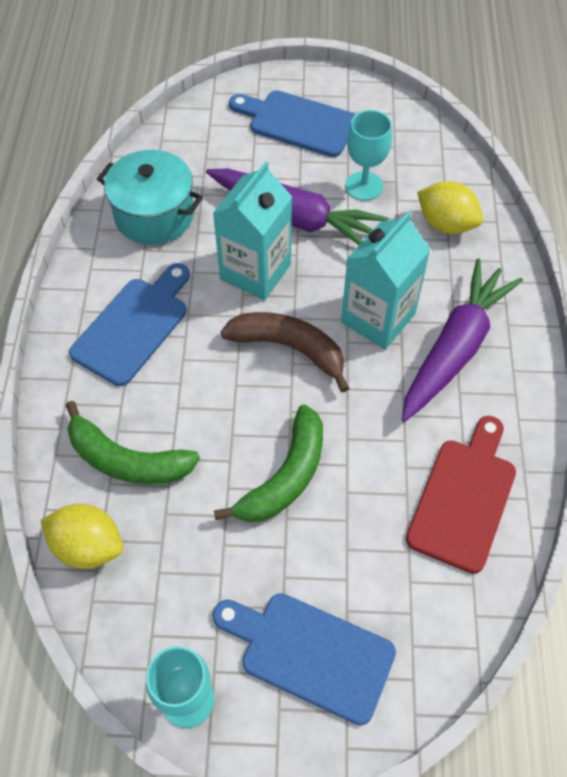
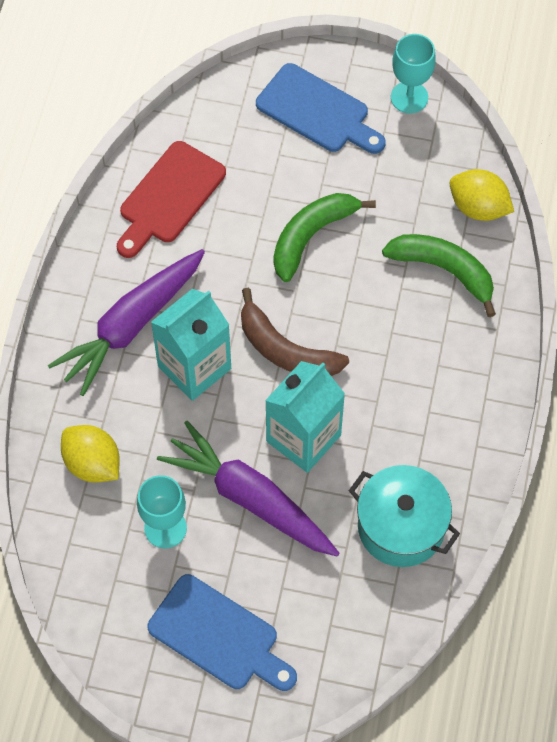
camera: 170 degrees left, 5 degrees up
(134, 326) = (430, 396): blue cutting board -> none

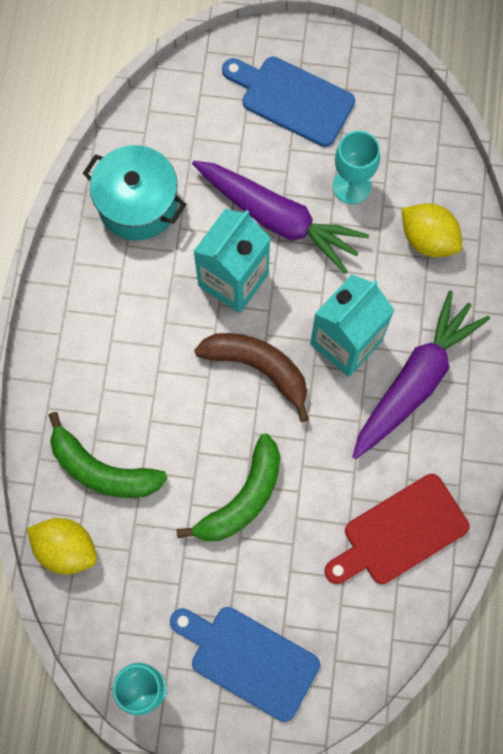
camera: 175 degrees right, 10 degrees up
(169, 197) = (399, 532): red cutting board -> red cutting board turned 150 degrees counterclockwise

